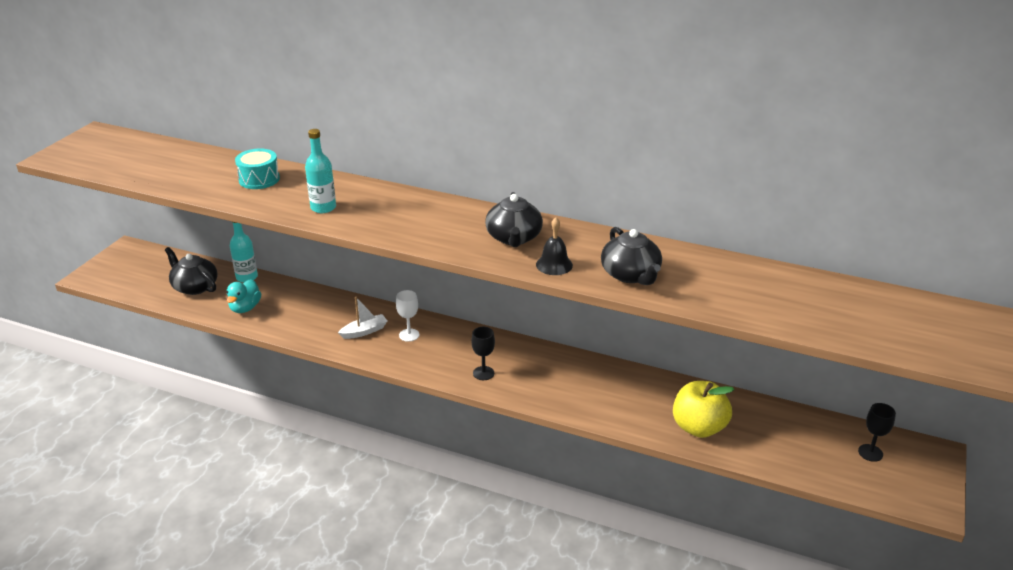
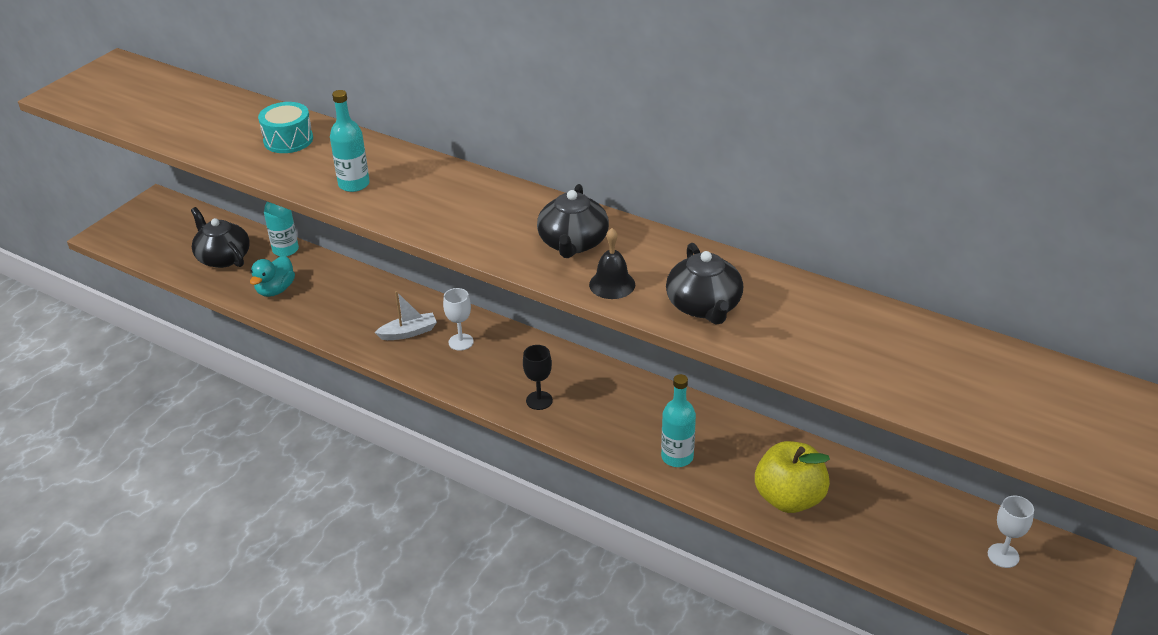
camera: 10 degrees right, 5 degrees up
(604, 405) = (677, 457): none -> turquoise bottle
(870, 453) = (1003, 555): black goblet -> white goblet

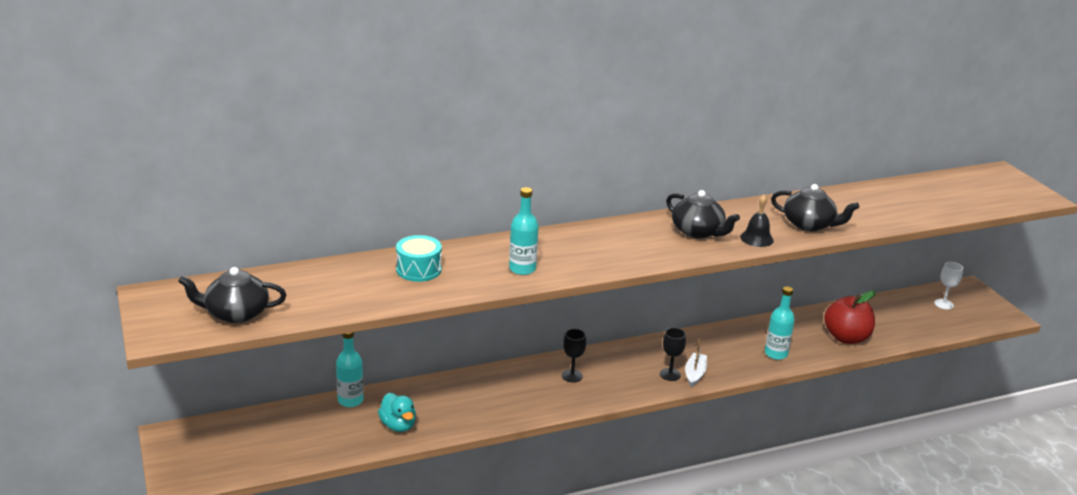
camera: 55 degrees left, 10 degrees down
(223, 257) = (314, 433): black teapot -> black teapot (236, 313)
(408, 332) = (533, 391): white boat -> white boat (695, 374)
(461, 342) = (572, 376): white goblet -> black goblet
(789, 498) = (846, 338): yellow apple -> red apple

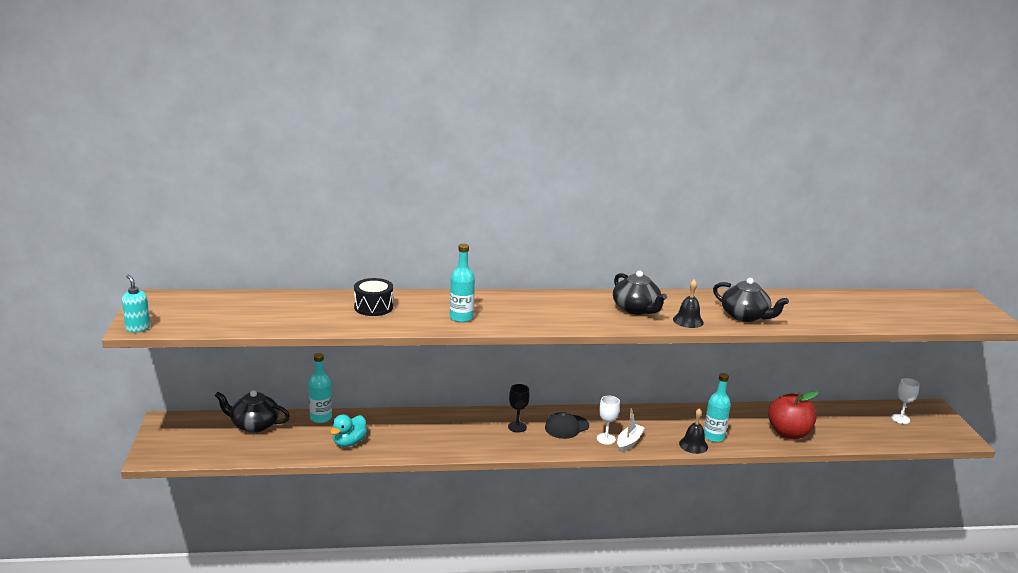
camera: 15 degrees right, 5 degrees down
(161, 338) = (138, 328): none -> turquoise soap dispenser
(236, 313) = (206, 319): black teapot -> black teapot (254, 425)
(398, 425) = (349, 442): turquoise duck -> turquoise duck turned 45 degrees clockwise
(418, 269) = (373, 307): turquoise drum -> black drum
(623, 367) = (566, 427): none -> black cap
(670, 374) = (606, 439): black goblet -> white goblet
(760, 366) = (693, 445): none -> black bell

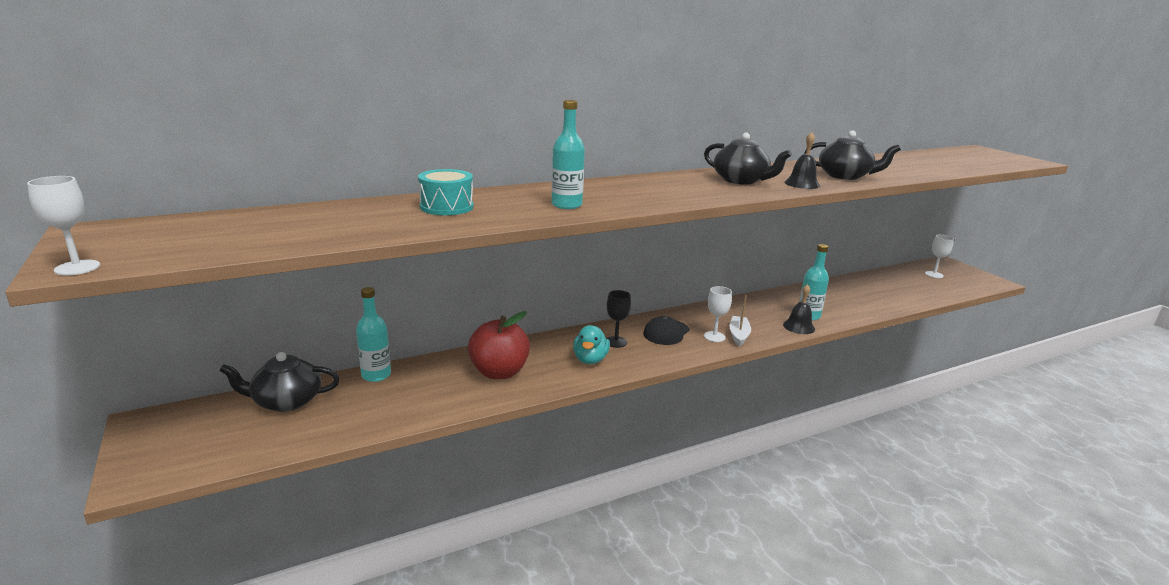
camera: 20 degrees left, 0 degrees up
(138, 328) = (77, 268): turquoise soap dispenser -> white goblet
(349, 442) = (430, 397): turquoise duck -> turquoise duck (590, 359)
(373, 307) = (446, 207): black drum -> turquoise drum
(788, 433) = (865, 301): red apple -> red apple (499, 372)

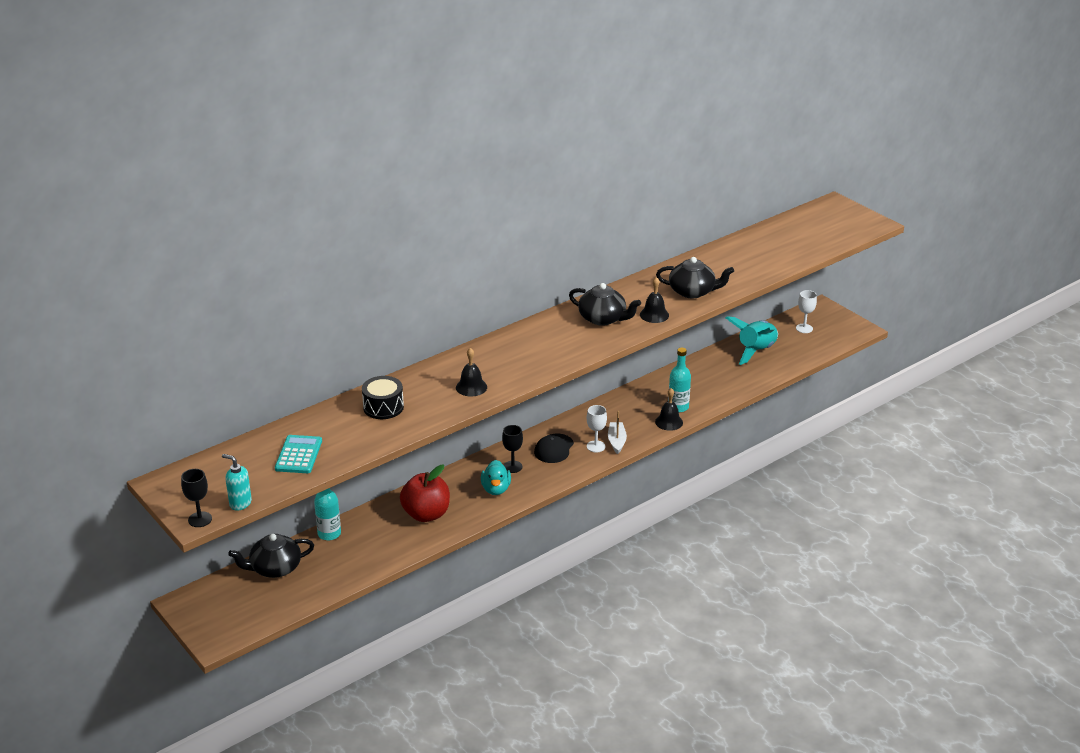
camera: 10 degrees left, 10 degrees up
(77, 268) = (200, 519): white goblet -> black goblet
(159, 260) = (240, 503): none -> turquoise soap dispenser
(299, 229) = (299, 455): none -> turquoise calculator
(446, 207) = (383, 407): turquoise drum -> black drum
(566, 205) = (471, 387): turquoise bottle -> black bell
(887, 284) = (755, 351): none -> turquoise rocket

